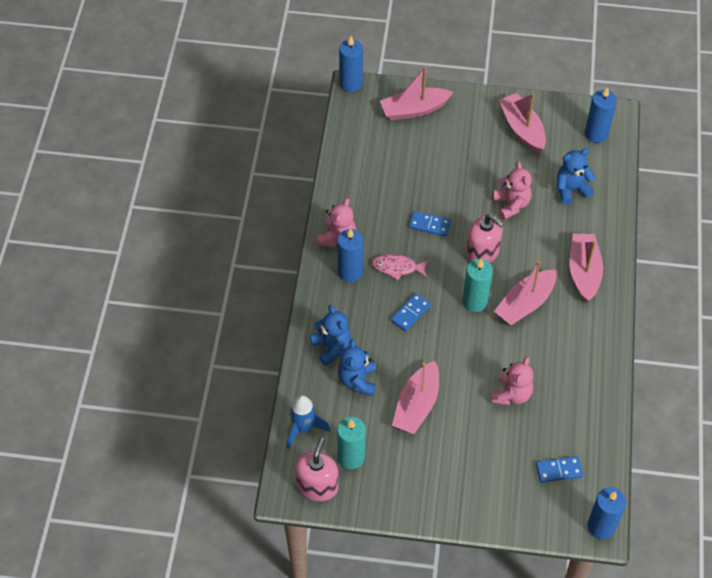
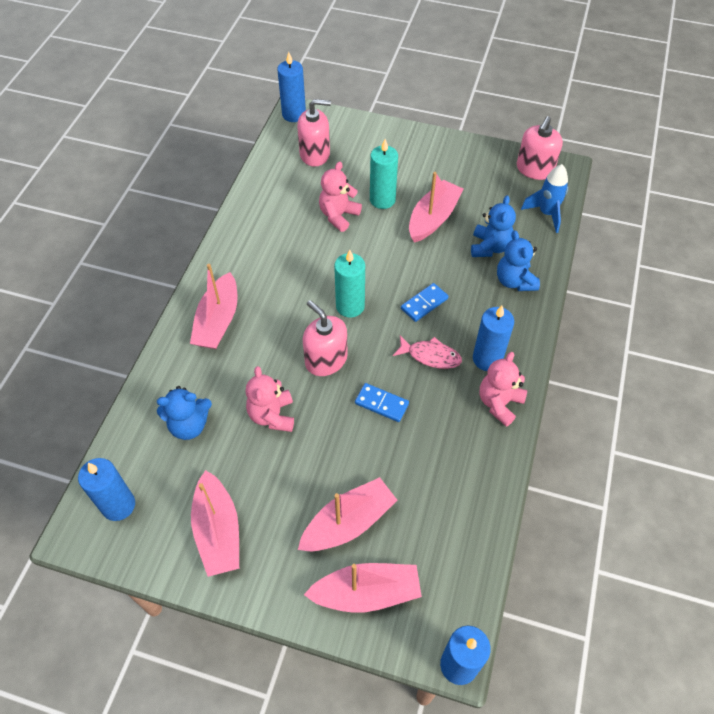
camera: 170 degrees left, 0 degrees up
(351, 457) = (502, 186): turquoise candle -> turquoise candle (382, 200)
(525, 304) = (296, 296): pink boat -> pink boat (348, 523)
(558, 470) = (315, 154): blue domino -> pink soap dispenser

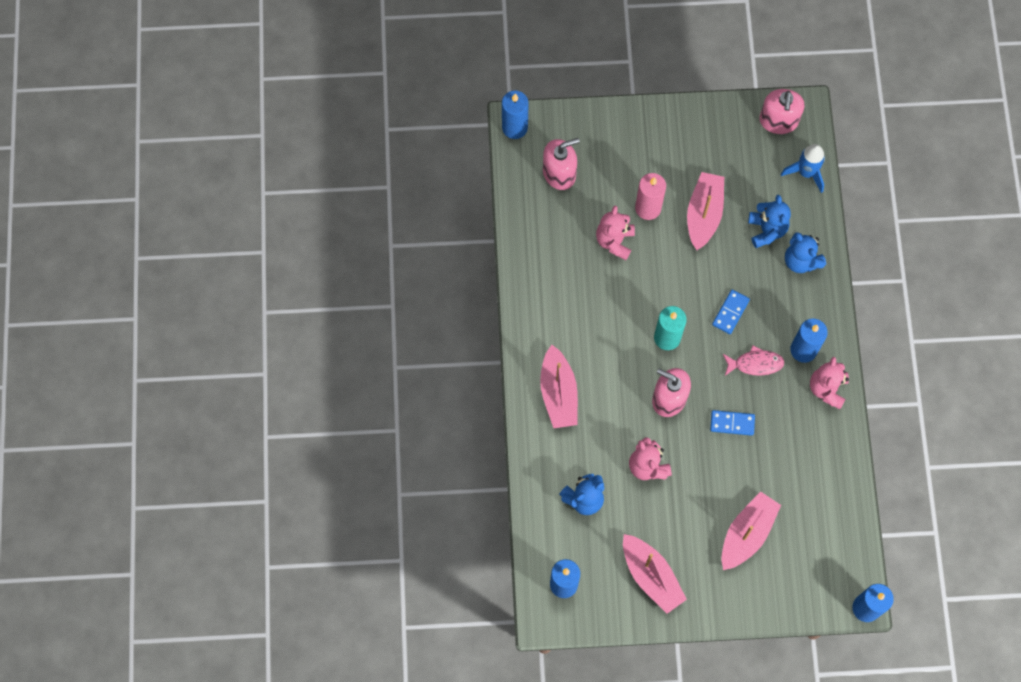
camera: 20 degrees left, 15 degrees up
(366, 593) = (782, 581): pink boat -> none
(382, 200) = (648, 208): turquoise candle -> pink candle

